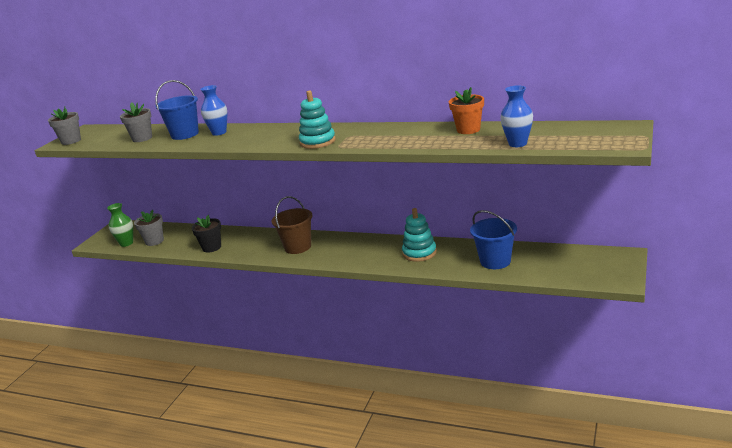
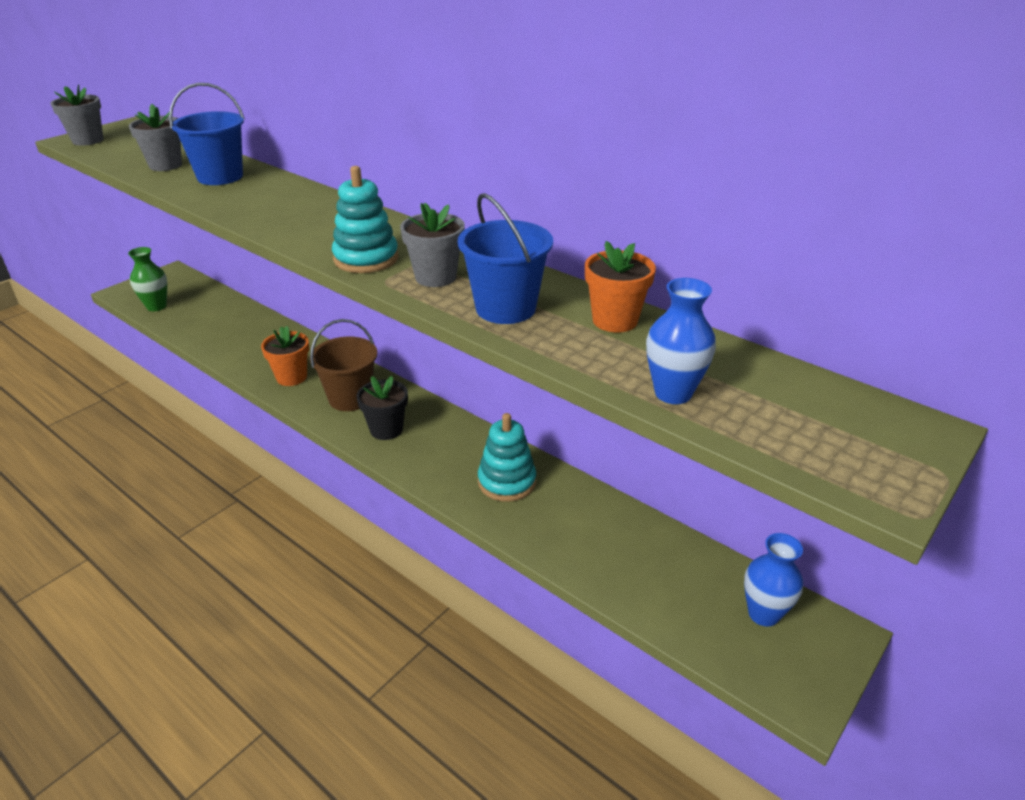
camera: 15 degrees right, 10 degrees up
(154, 241) = (189, 315): grey flower pot -> grey flower pot (435, 277)
(212, 247) = (245, 354): black flower pot -> black flower pot (386, 429)
(219, 133) = (263, 189): blue vase -> blue vase (763, 614)
(252, 248) = (291, 377): none -> orange flower pot
(495, 261) = (610, 551): blue bucket -> blue bucket (505, 308)

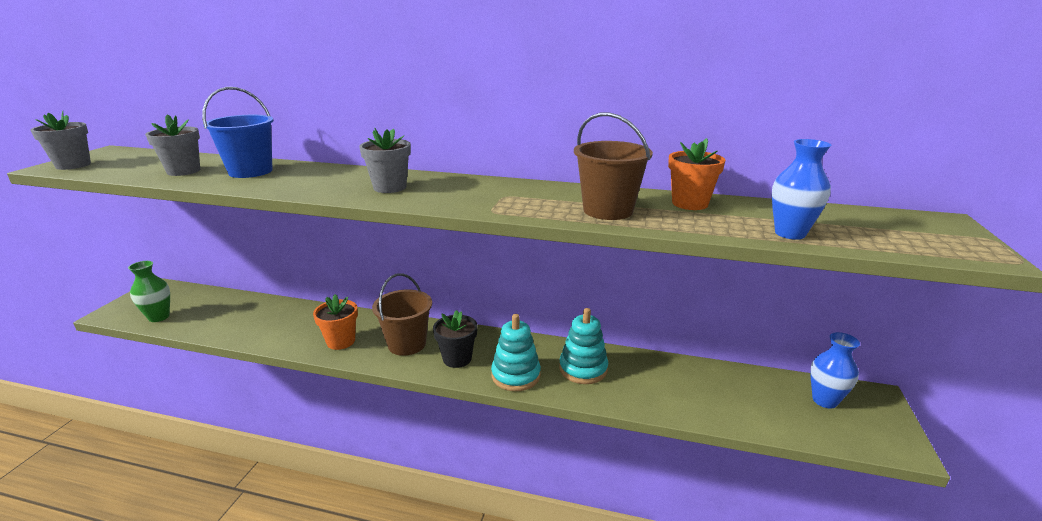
camera: 25 degrees left, 10 degrees down
(366, 258) = (457, 201): turquoise stacking toy -> turquoise stacking toy (516, 375)
(435, 277) = (529, 202): grey flower pot -> grey flower pot (390, 187)
(505, 308) = (608, 210): blue bucket -> brown bucket

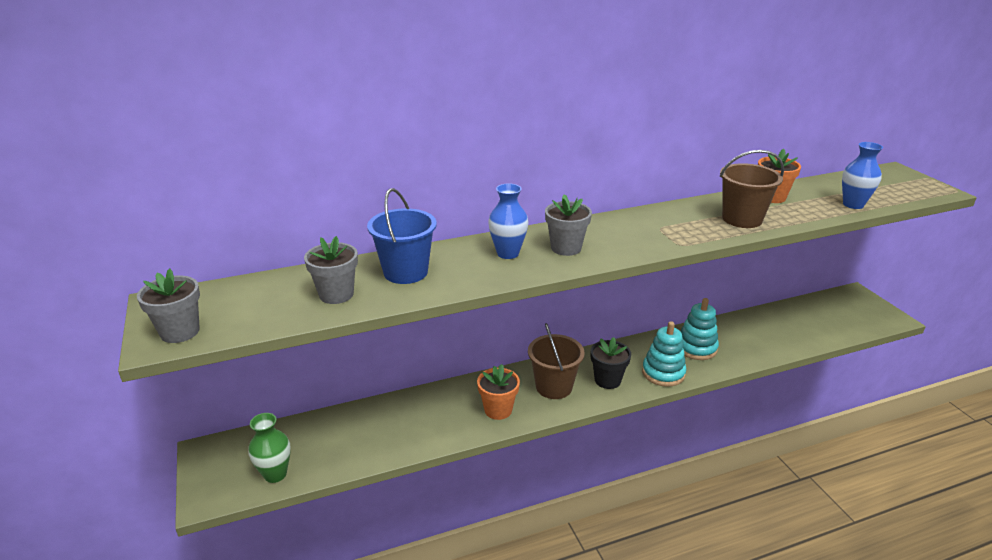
camera: 35 degrees left, 5 degrees up
(824, 400) = (837, 307): blue vase -> blue vase (508, 253)

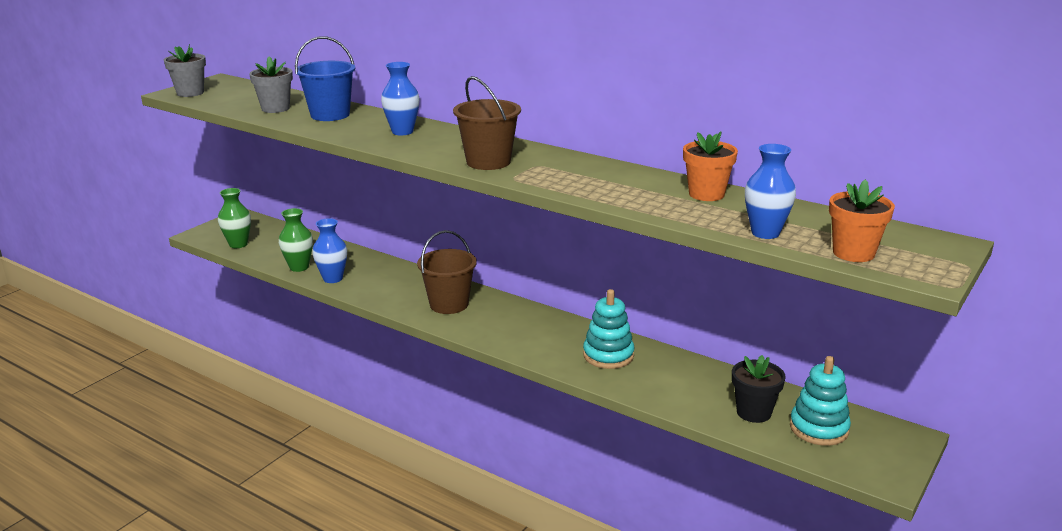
camera: 55 degrees right, 5 degrees down
(385, 448) = (299, 267): none -> green vase
(435, 434) = (333, 278): none -> blue vase
(498, 410) = (389, 291): orange flower pot -> orange flower pot (853, 253)
(566, 248) = (440, 145): grey flower pot -> none
(607, 380) = (490, 325): black flower pot -> black flower pot (753, 412)
(663, 373) = (538, 348): turquoise stacking toy -> turquoise stacking toy (819, 428)
(742, 219) = (618, 191): brown bucket -> brown bucket (488, 162)

